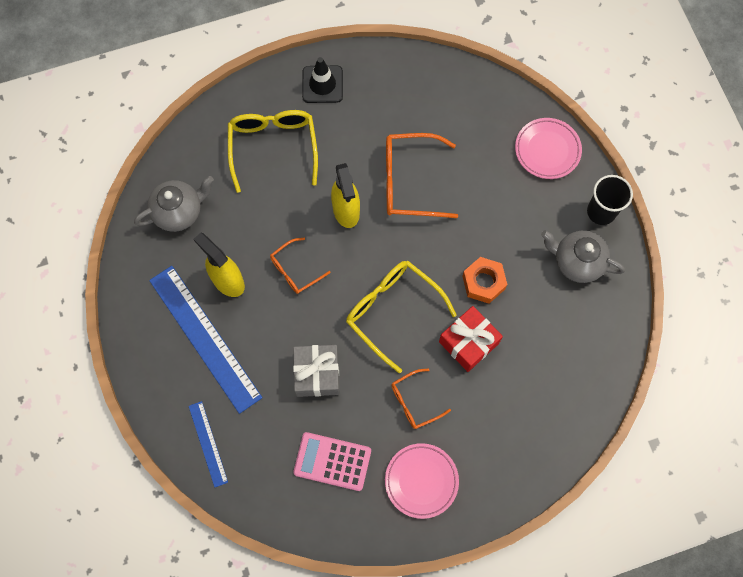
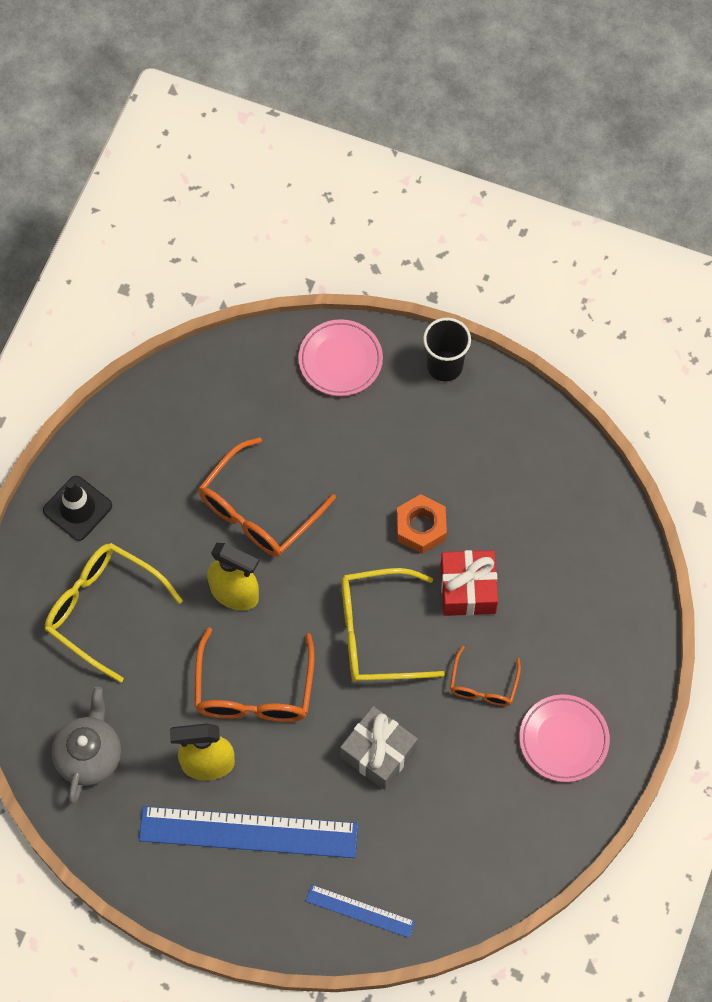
camera: 50 degrees left, 5 degrees down
(295, 270) = (254, 691): orange glasses -> orange glasses, size x1.77
(332, 461) = (477, 806): pink calculator -> none
(577, 262) = (474, 428): grey teapot -> none

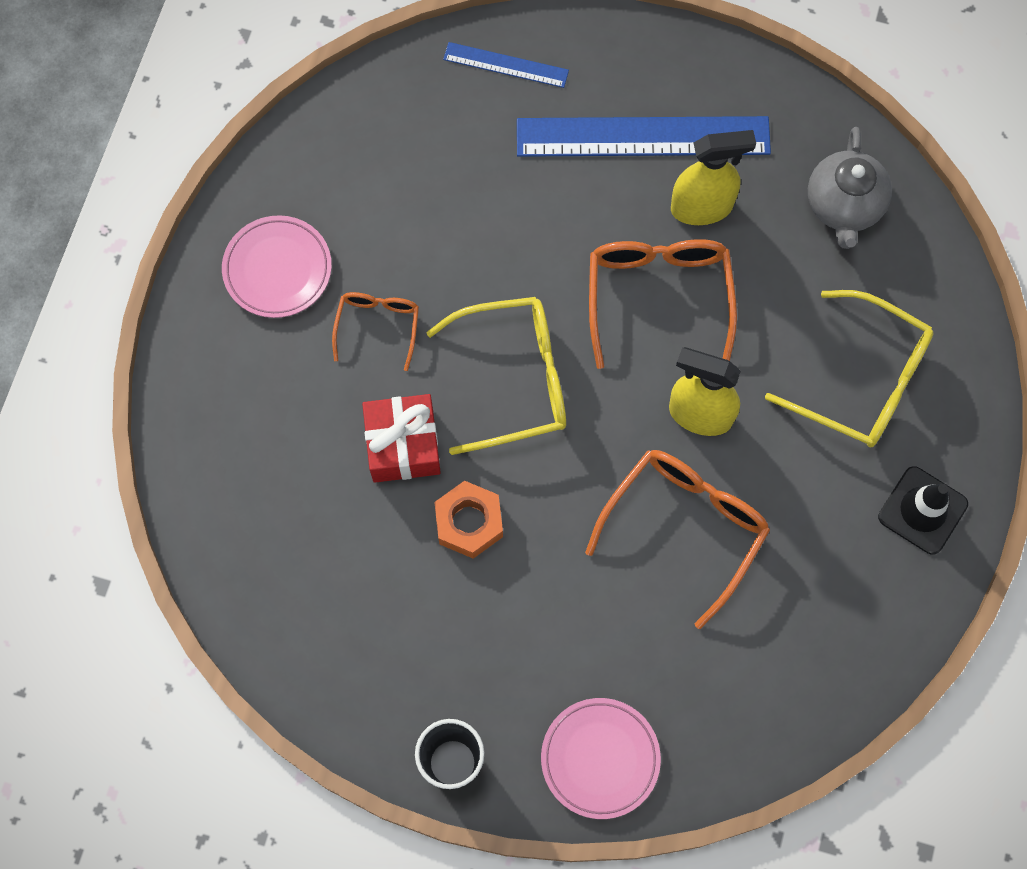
camera: 175 degrees right, 5 degrees up
(378, 753) = (500, 236): grey gift -> none

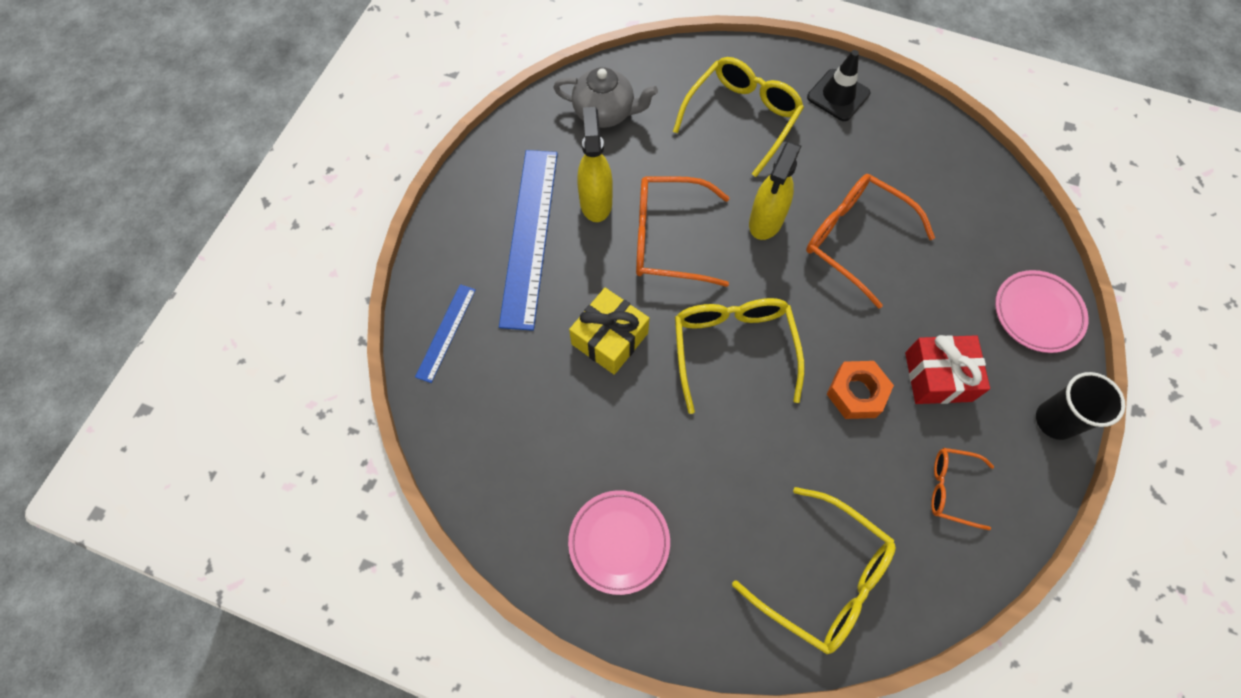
camera: 85 degrees left, 5 degrees down
(249, 482) = (824, 578): none -> yellow glasses
(378, 326) = (680, 455): orange glasses -> orange glasses (951, 488)
(403, 445) = (789, 441): red gift -> red gift (938, 377)
(514, 239) = (609, 338): none -> yellow gift

